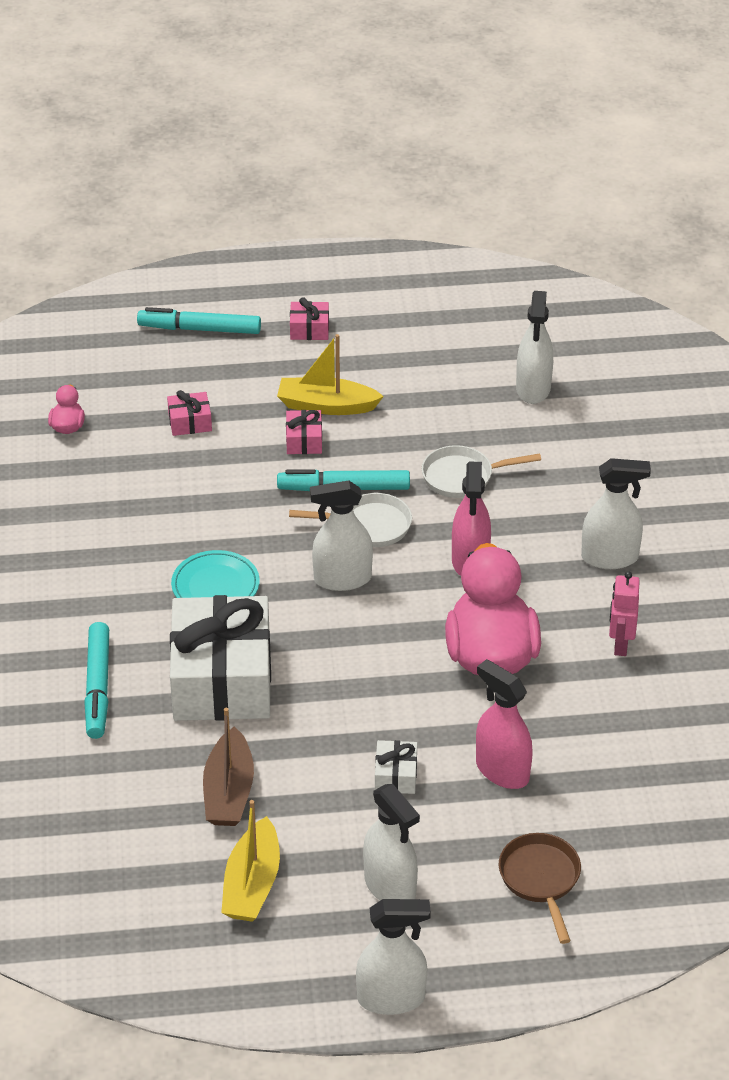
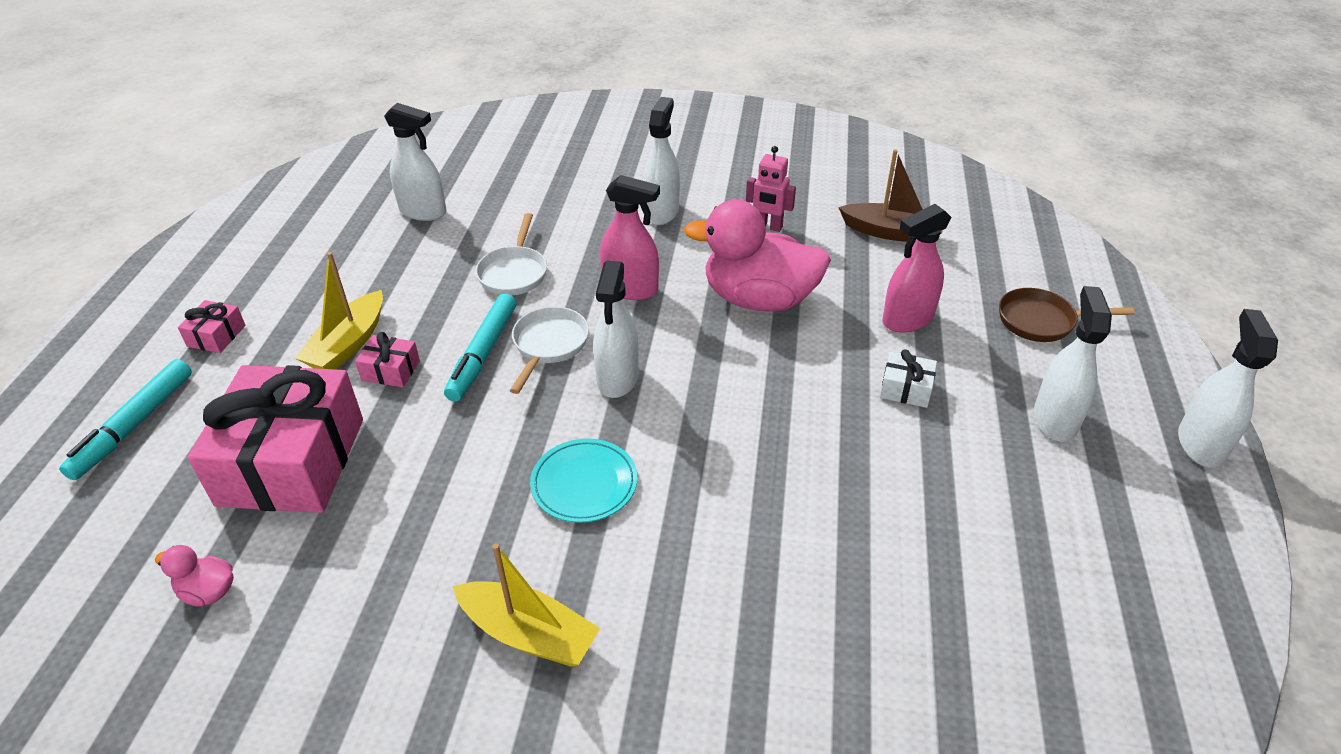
camera: 75 degrees left, 0 degrees up
(98, 687) = (718, 632): turquoise marker -> none
(190, 422) = (292, 461): pink gift -> pink gift, size x2.47
(222, 679) = (738, 503): white gift -> none
(229, 791) = (915, 526): brown boat -> brown boat (892, 232)
(252, 884) = (1055, 528): yellow boat -> yellow boat (529, 634)
(390, 887) = (1055, 419): white spray bottle -> white spray bottle turned 60 degrees counterclockwise

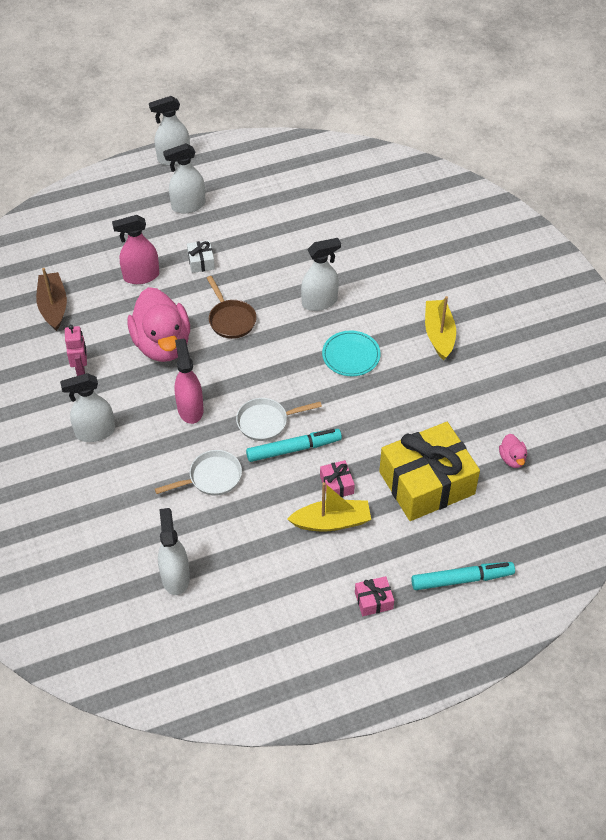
camera: 120 degrees left, 10 degrees up
(292, 461) = (426, 483): pink gift -> yellow gift
(617, 378) = (271, 378): white spray bottle -> white spray bottle (319, 302)
(907, 319) = (141, 276): pink spray bottle -> pink spray bottle turned 135 degrees clockwise
(1041, 321) = (109, 224): brown pan -> brown pan (231, 320)

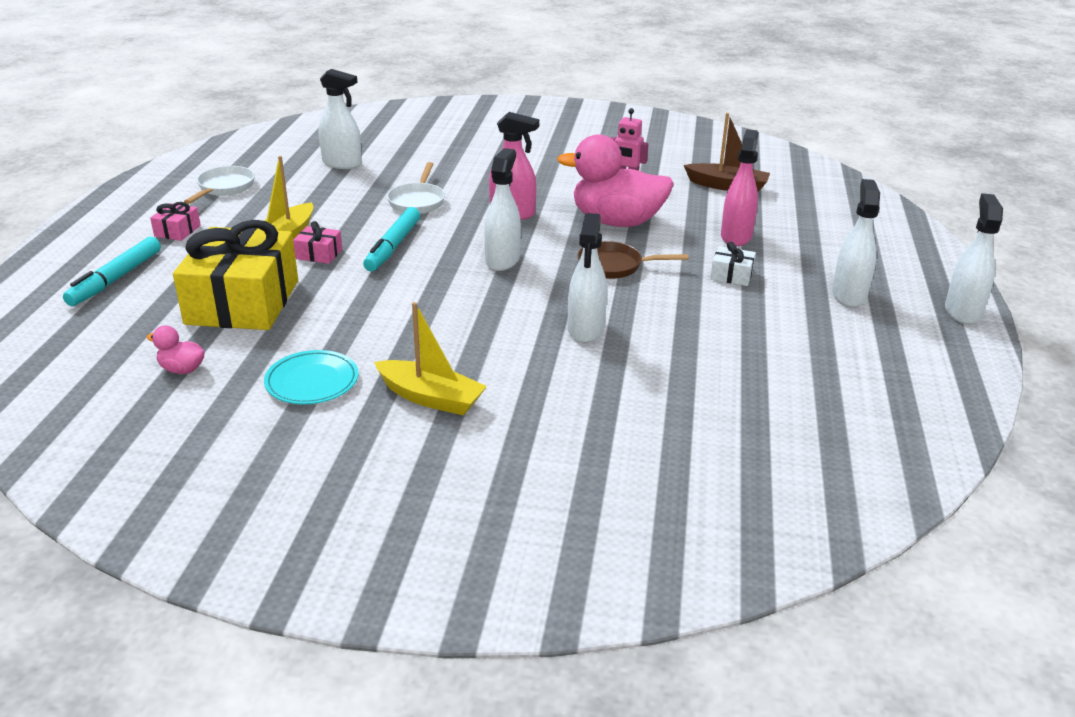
camera: 120 degrees right, 20 degrees down
(95, 432) = (538, 169): white spray bottle -> white spray bottle (502, 260)
(266, 422) = (446, 243): white pan -> white pan (224, 188)
(351, 355) = (474, 320): turquoise plate -> turquoise plate (312, 381)

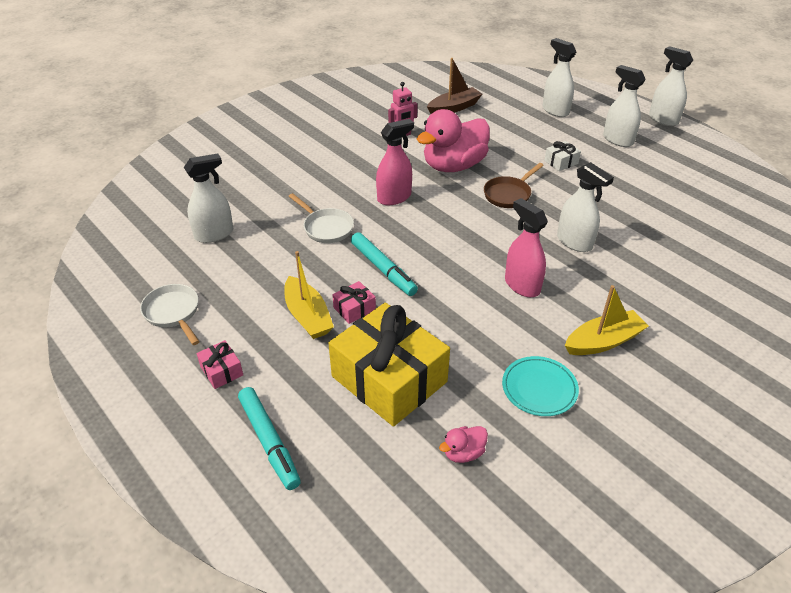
camera: 50 degrees left, 10 degrees up
(502, 260) = (455, 232): white spray bottle -> white spray bottle (555, 110)
(736, 236) = (518, 137): pink spray bottle -> pink spray bottle (522, 285)

